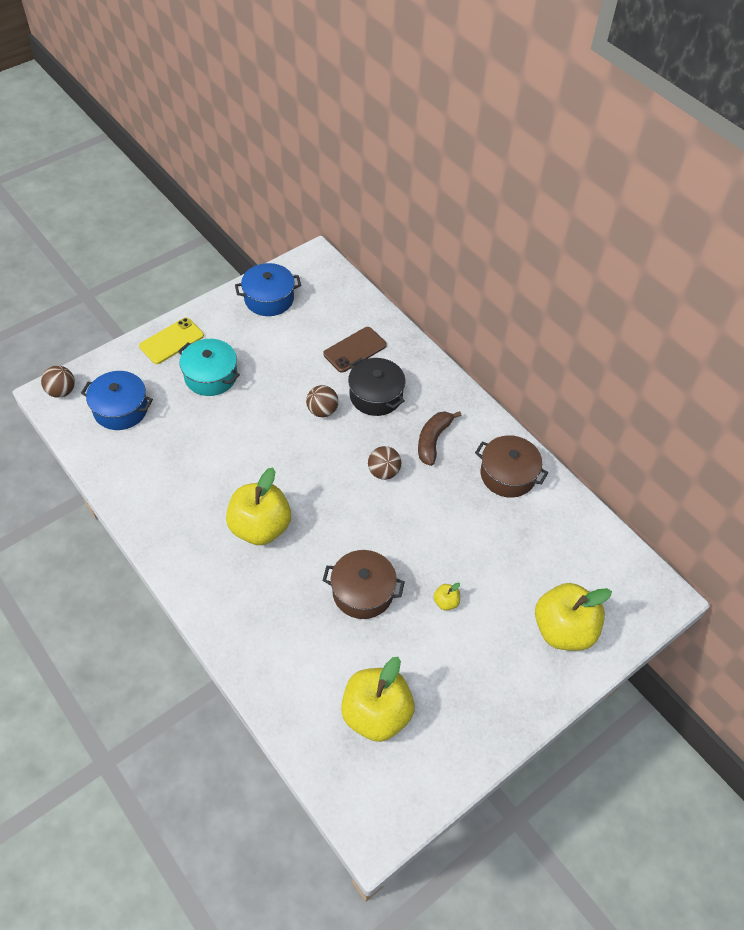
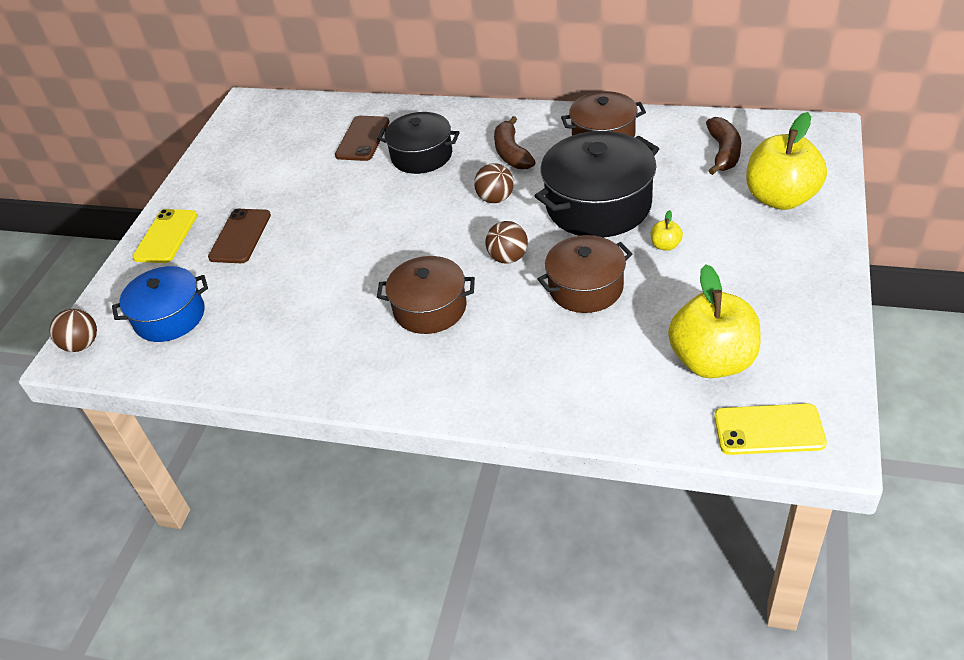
camera: 30 degrees left, 10 degrees down
(211, 376) = (240, 236): turquoise pot -> brown phone
(260, 527) = (430, 308): yellow apple -> brown pot
(269, 299) = (234, 152): blue pot -> none
(322, 411) = (384, 194): brown ball -> brown ball (508, 257)
(353, 790) = (769, 429): none -> yellow phone
(440, 532) = (598, 205): none -> black pot
(571, 558) = (723, 152): none -> brown banana

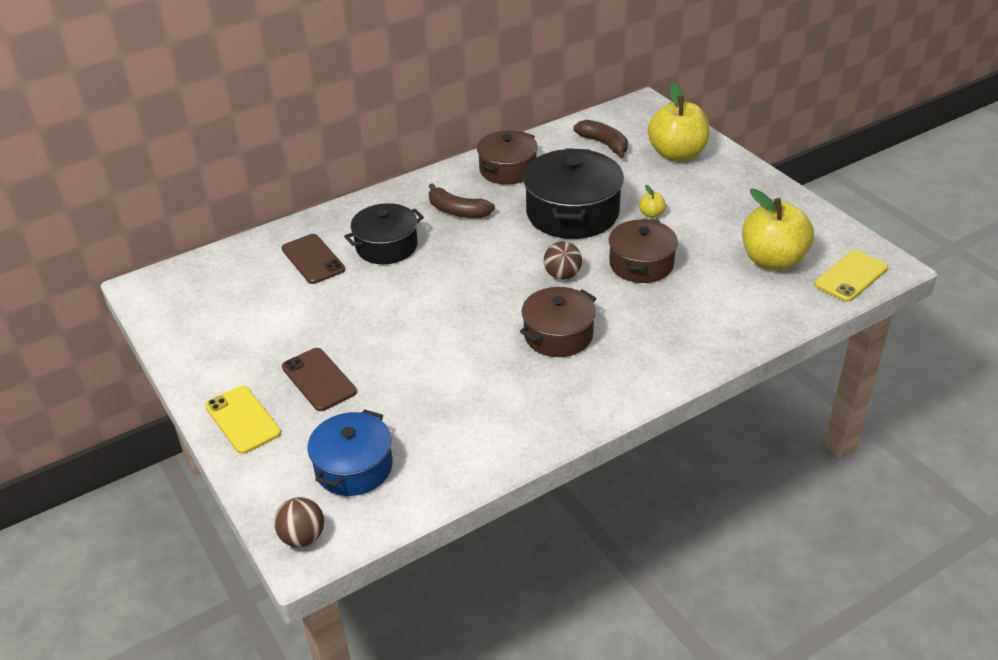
camera: 50 degrees left, 5 degrees down
(495, 198) = (493, 245): brown ball -> none

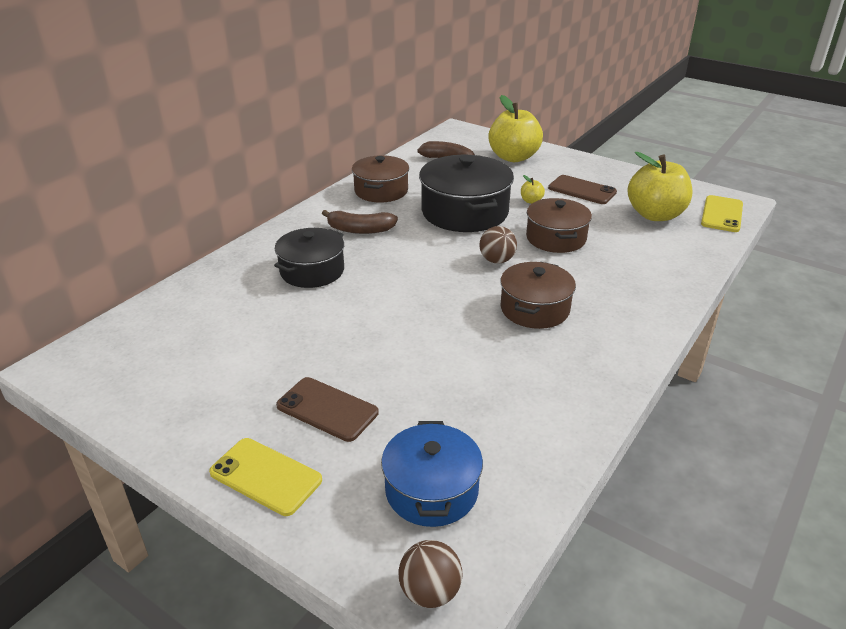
camera: 25 degrees left, 5 degrees down
(313, 259) = (242, 297): brown phone -> brown phone (582, 190)

